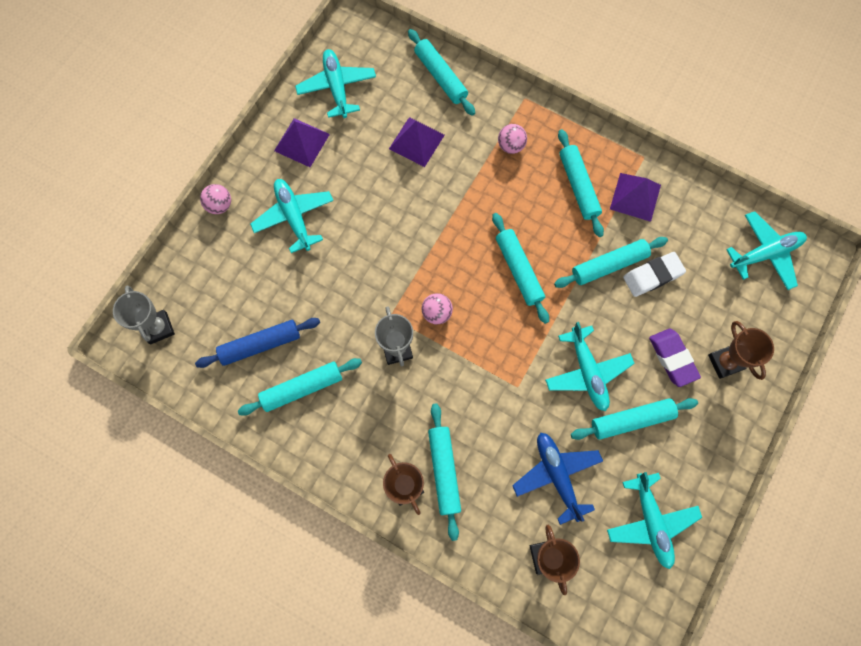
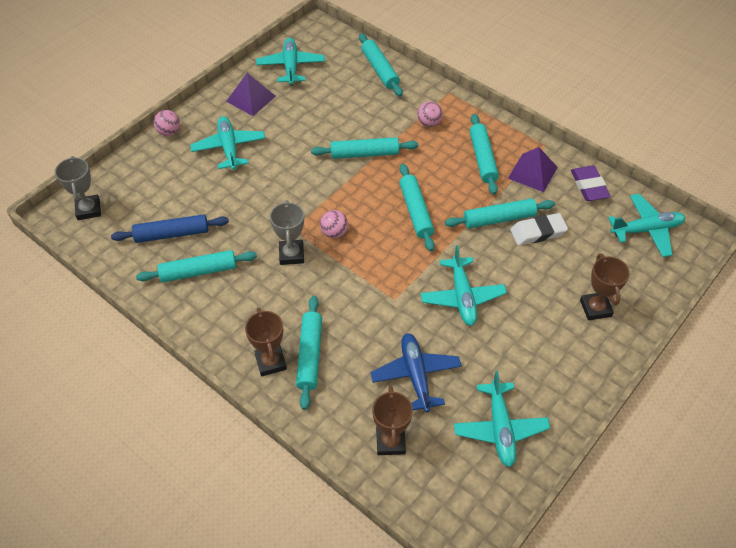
camera: 10 degrees right, 20 degrees down
(416, 141) = (348, 110): purple pyramid -> none
(631, 420) = (497, 341): turquoise rolling pin -> turquoise rolling pin (364, 154)
(672, 358) = (545, 298): purple eraser -> purple eraser (589, 186)

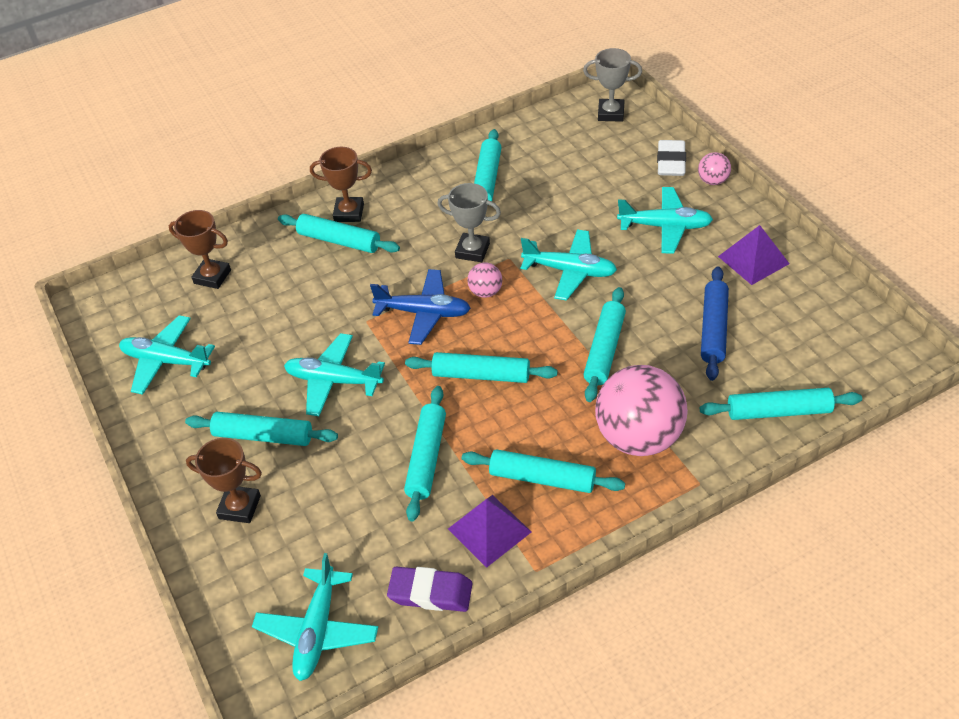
camera: 115 degrees right, 5 degrees down
(172, 234) = (548, 166): blue rolling pin -> blue rolling pin (713, 329)
(291, 66) = (812, 311): turquoise plane -> turquoise plane (570, 271)
(416, 375) = (265, 313): blue plane -> blue plane (424, 313)
(429, 123) = (639, 437): pink ball -> pink ball, size x2.26
(533, 320) = (263, 436): none -> turquoise rolling pin
(538, 232) = (383, 493): white eraser -> white eraser (671, 162)

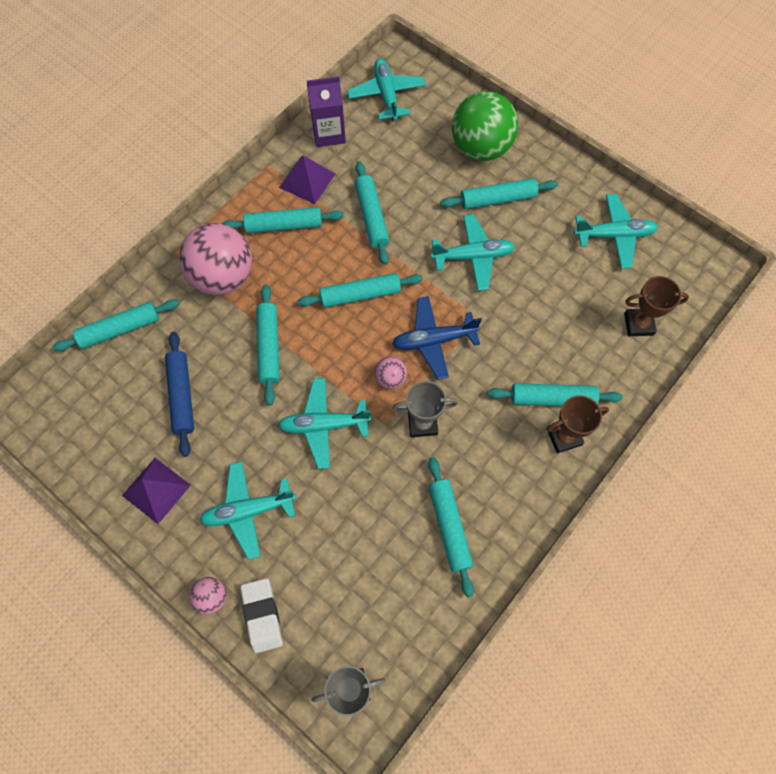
camera: 155 degrees right, 20 degrees up
(239, 507) = (481, 148): brown trophy -> green ball
(430, 593) = (329, 133): purple eraser -> purple carton

